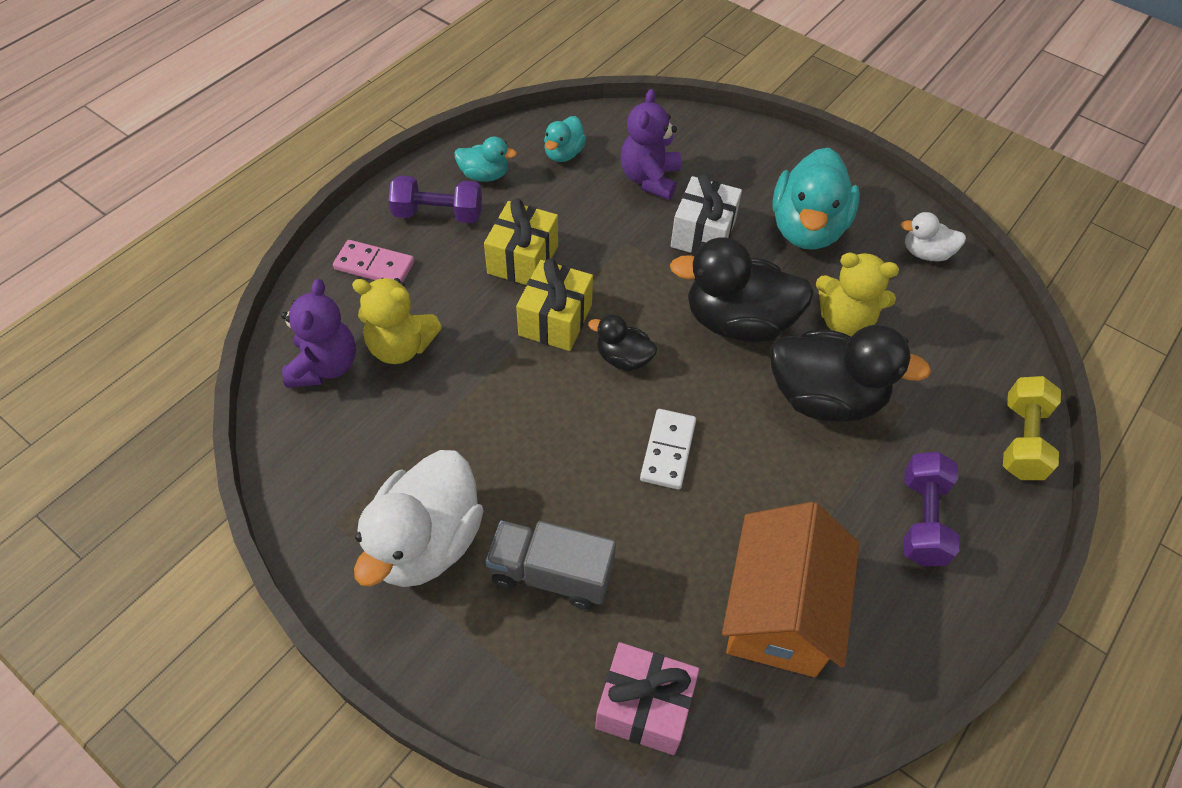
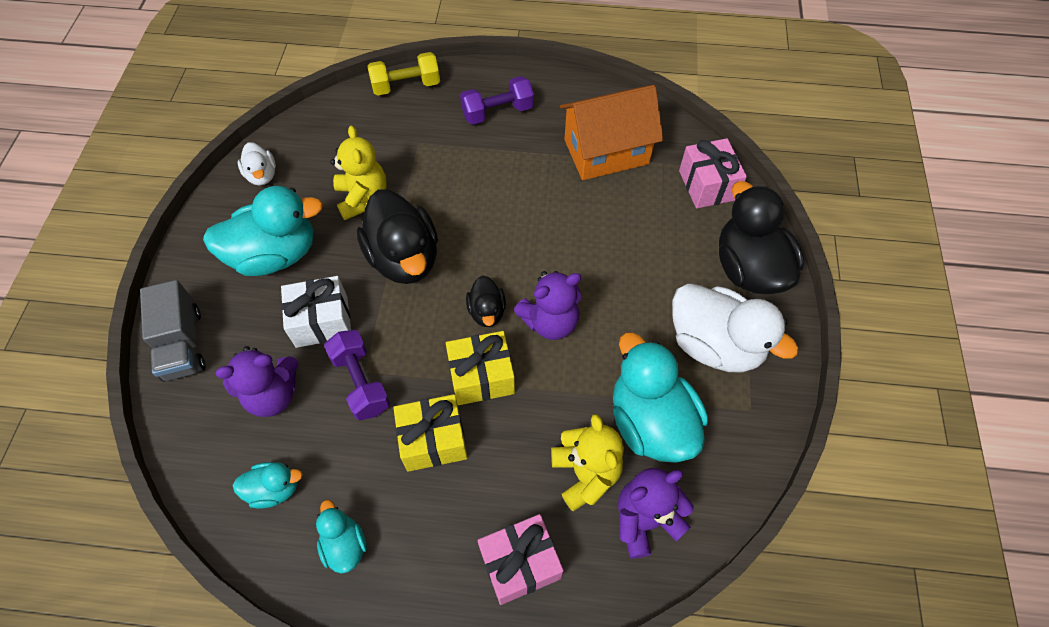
camera: 120 degrees left, 5 degrees up
(374, 266) = (520, 563): pink domino -> pink gift
(400, 426) = (650, 421): none -> turquoise duck
(426, 542) = (714, 344): white duck -> white duck turned 45 degrees clockwise
(438, 214) = (422, 552): purple dumbbell -> purple dumbbell (361, 382)
(551, 574) = (675, 265): grey truck -> grey truck (182, 344)
(571, 405) = (550, 322): none -> purple teddy bear
(668, 451) = (544, 248): white domino -> none
(825, 398) = (440, 185): black duck -> black duck (748, 268)

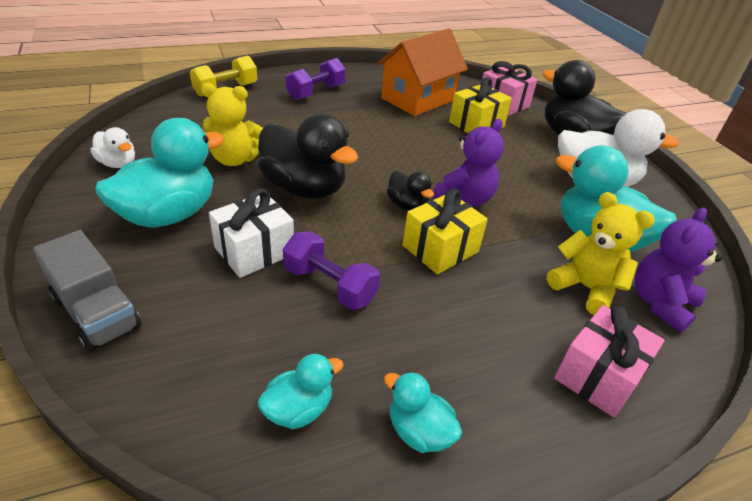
camera: 30 degrees left, 20 degrees down
(273, 395) = (239, 324): purple teddy bear -> none
(363, 198) = (235, 159): yellow teddy bear -> yellow teddy bear turned 135 degrees clockwise
(433, 440) = (436, 307): yellow gift -> yellow gift (476, 124)

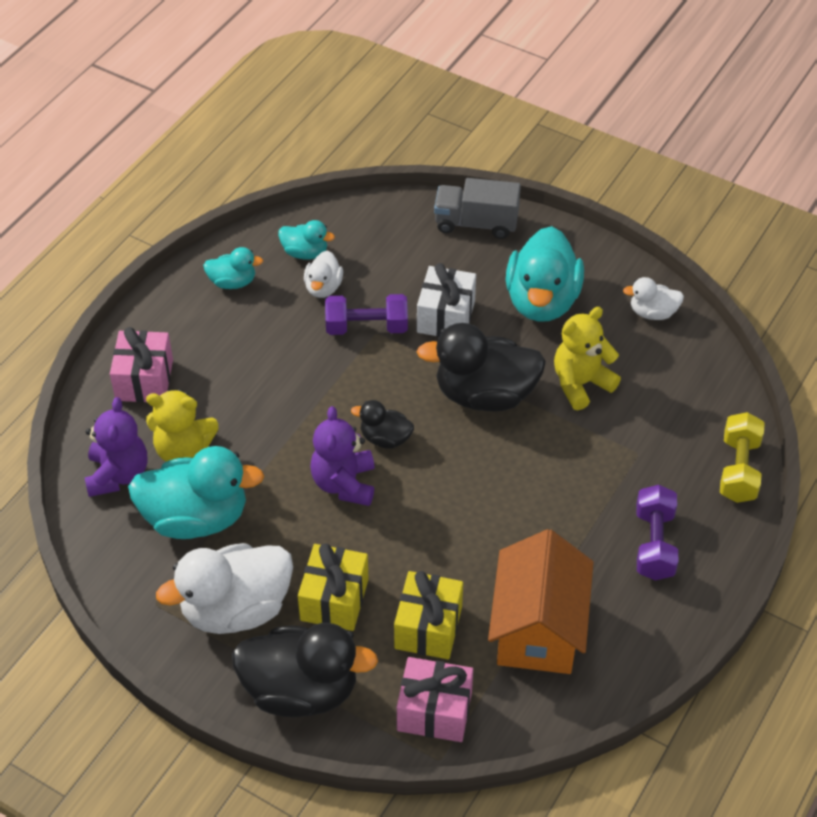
camera: 145 degrees right, 10 degrees up
(299, 409) = (305, 253): turquoise duck -> turquoise duck turned 90 degrees counterclockwise
(325, 351) = (323, 288): none -> white duck
(440, 249) = (319, 411): yellow gift -> yellow gift (334, 599)

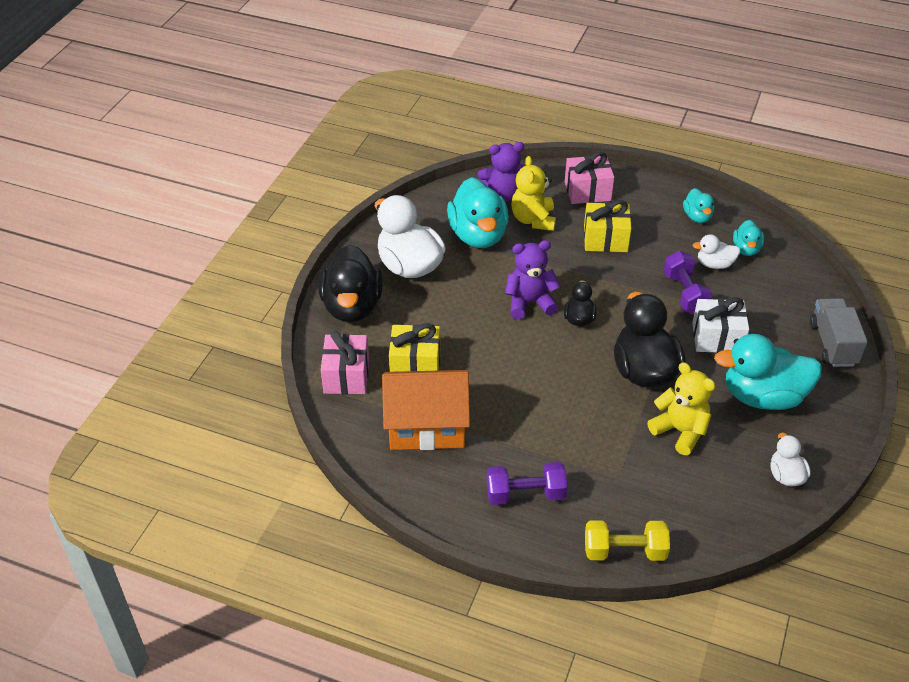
camera: 80 degrees right, 5 degrees down
(334, 599) = (428, 312): yellow gift -> yellow gift (605, 239)

